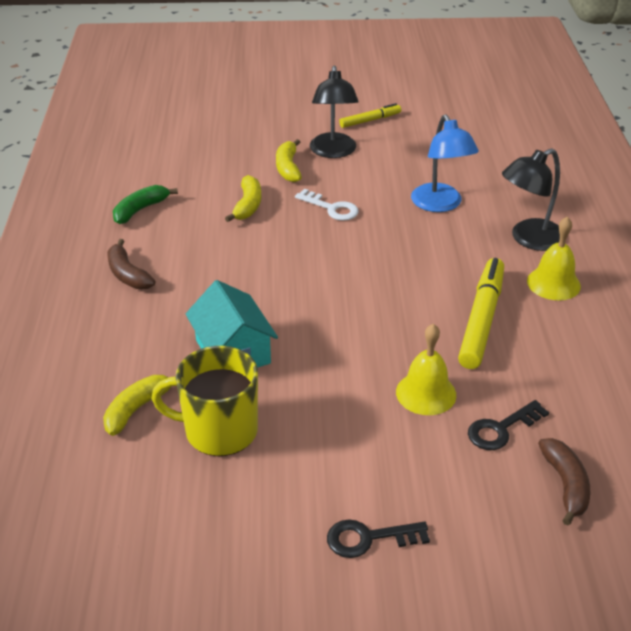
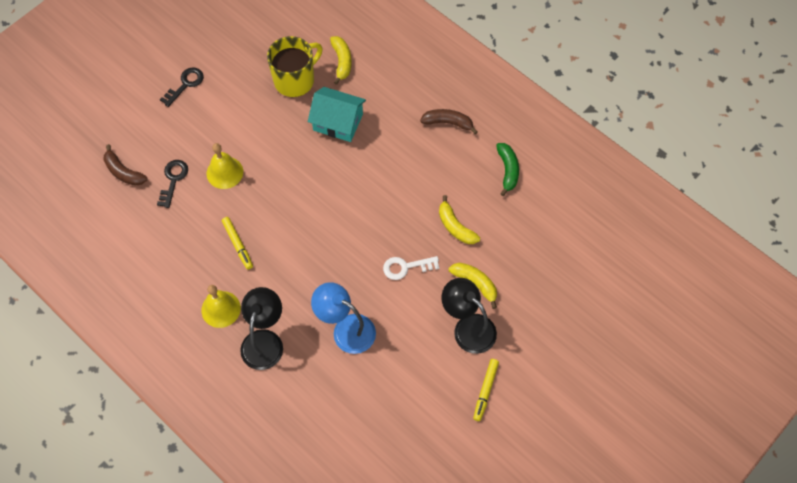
camera: 135 degrees right, 25 degrees up
(482, 319) = (238, 244): yellow marker -> yellow marker, size x0.56

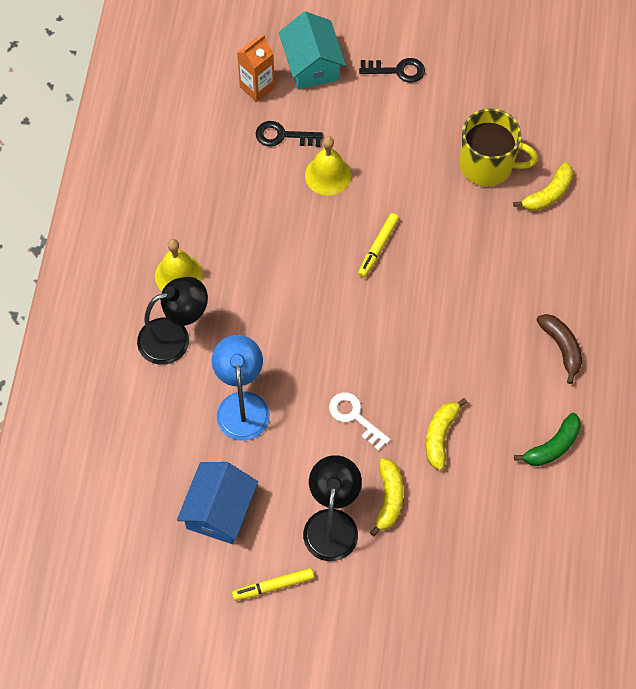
camera: 55 degrees right, 0 degrees up
(123, 172) = (257, 87): brown banana -> orange carton
(173, 180) = (283, 136): black key -> black key turned 150 degrees counterclockwise
(238, 244) = (258, 242): yellow marker -> yellow marker (378, 248)
(338, 122) = (471, 239): turquoise house -> turquoise house (312, 64)
(410, 391) = (219, 510): none -> blue house

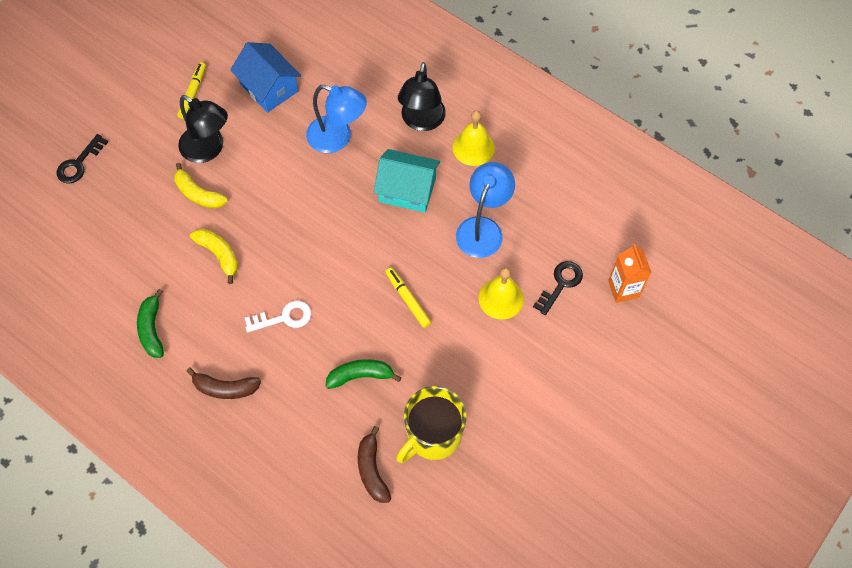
camera: 120 degrees right, 0 degrees up
(265, 223) = (483, 228): none -> blue lamp
(312, 64) = (625, 346): turquoise house -> turquoise house (407, 190)
(355, 417) = (276, 205): white key -> white key (284, 318)
(397, 70) = (579, 416): black key -> black key (79, 163)
(475, 246) = (360, 376): none -> green banana
(548, 194) = (372, 470): yellow banana -> brown banana

